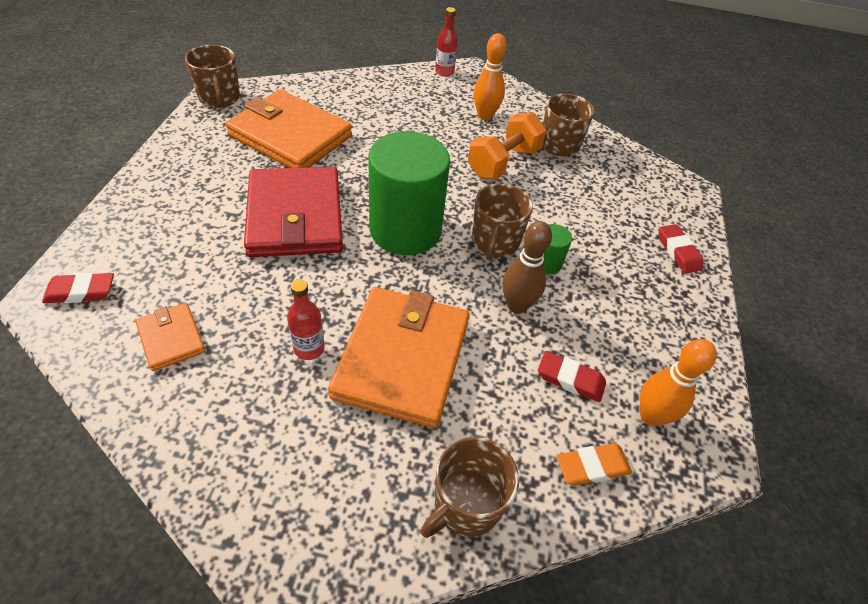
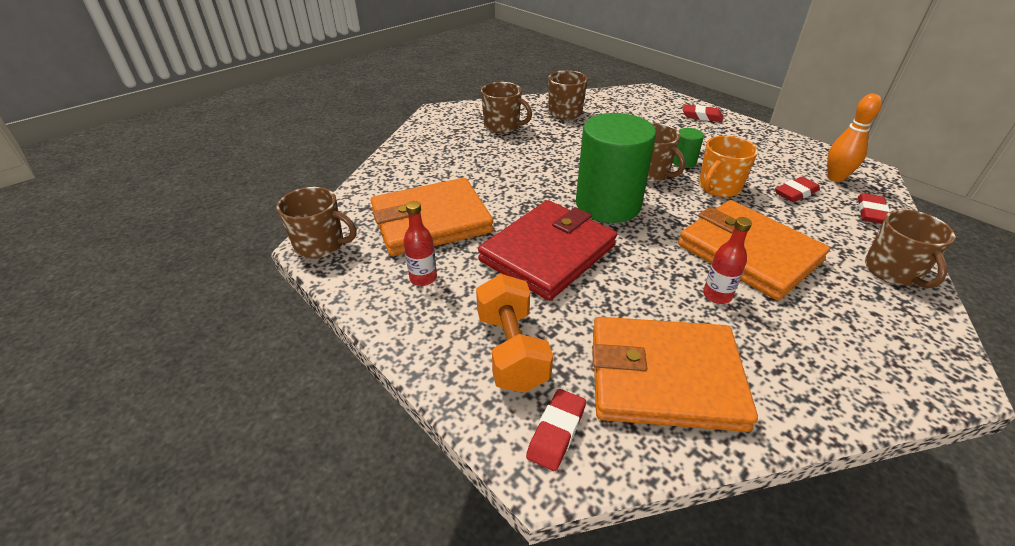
camera: 50 degrees left, 10 degrees down
(171, 338) = (664, 377): orange wallet -> orange wallet, size x2.11
(295, 216) = (548, 253): red wallet -> red wallet turned 75 degrees counterclockwise
(444, 72) = (427, 122): red bottle -> red bottle (423, 278)
(485, 115) = (502, 126): orange bowling pin -> brown mug
(503, 163) = (565, 139): orange dumbbell -> orange dumbbell (511, 350)
(517, 305) = (718, 187): brown bowling pin -> orange mug
(592, 467) = (871, 212): orange eraser -> red eraser

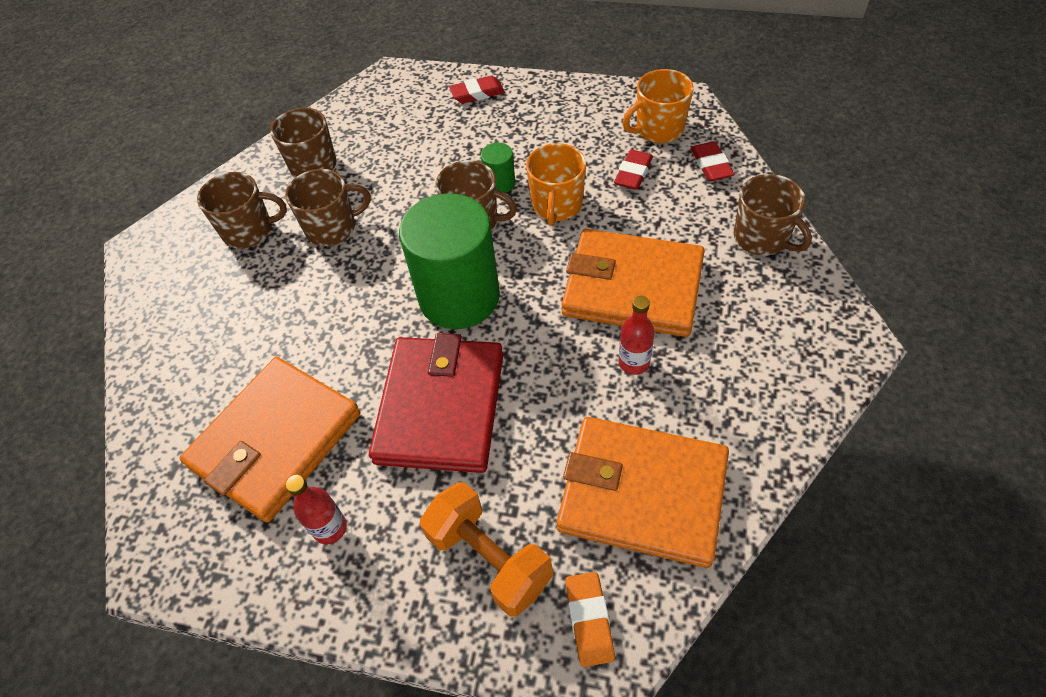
camera: 30 degrees left, 15 degrees up
(321, 245) = (165, 560): brown mug -> brown mug (332, 228)
(556, 432) = (589, 620): red eraser -> orange eraser
(664, 377) = (642, 493): orange wallet -> orange wallet turned 45 degrees clockwise
(835, 178) = (658, 129): orange bowling pin -> orange mug

